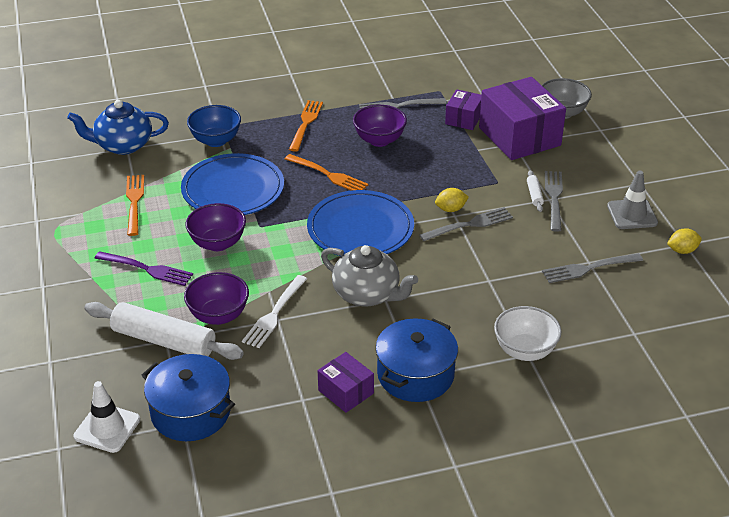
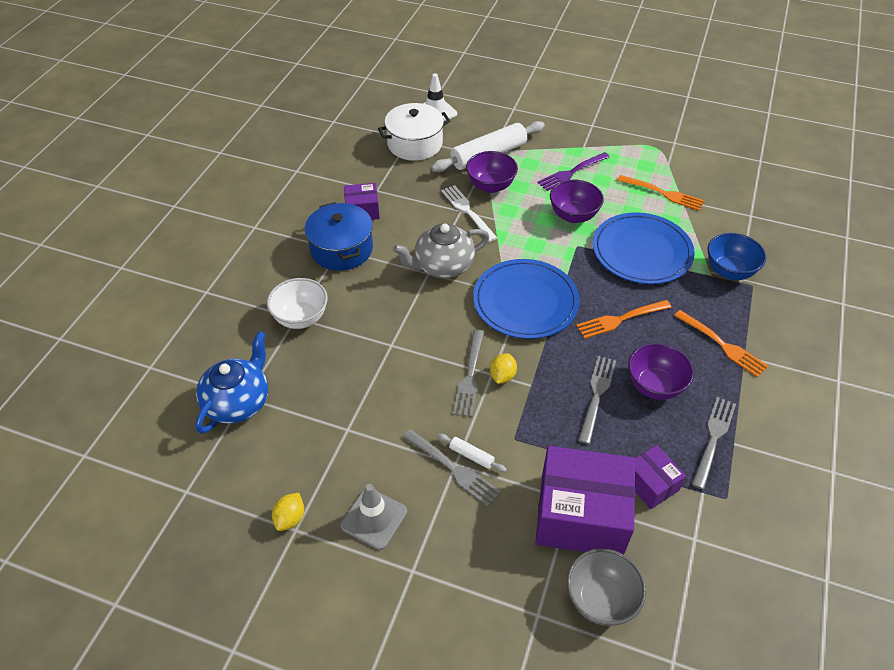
camera: 125 degrees right, 10 degrees up
(123, 145) = (756, 214): blue teapot -> blue teapot (238, 402)
(190, 412) = (415, 144): blue pot -> white pot
(589, 268) = (340, 423): grey fork -> grey fork (596, 396)

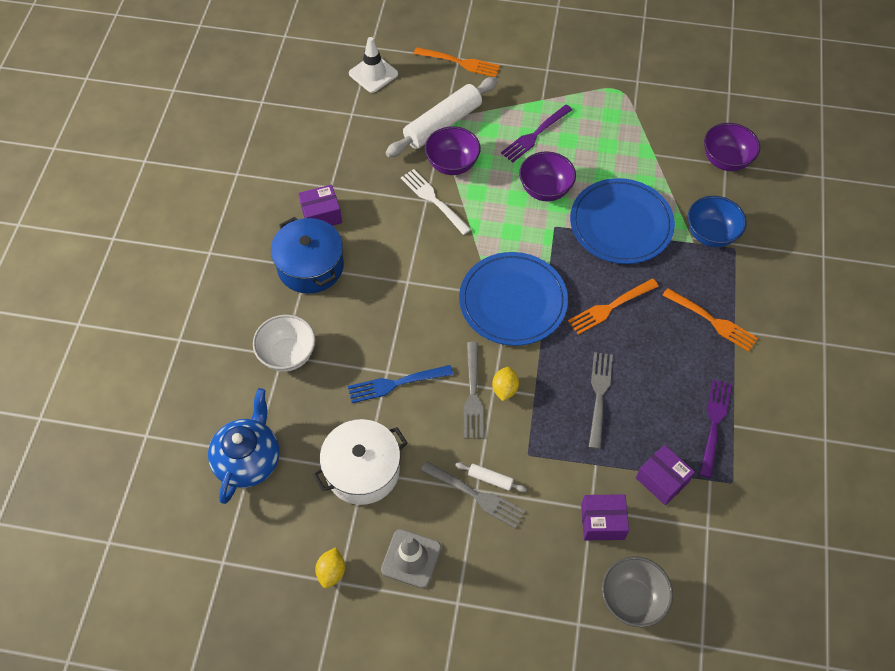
camera: 10 degrees left, 10 degrees up
(398, 356) = (396, 383): none -> blue fork
(415, 144) = (359, 120): white pot -> white pot (362, 470)
(443, 266) = (421, 271): grey teapot -> none
(581, 515) = (602, 522): purple box -> purple box, size x0.51
(654, 386) = (653, 376): purple bowl -> purple bowl (725, 160)
(662, 193) = (633, 149): orange fork -> orange fork (459, 62)
(713, 439) = (714, 424): grey fork -> purple fork

